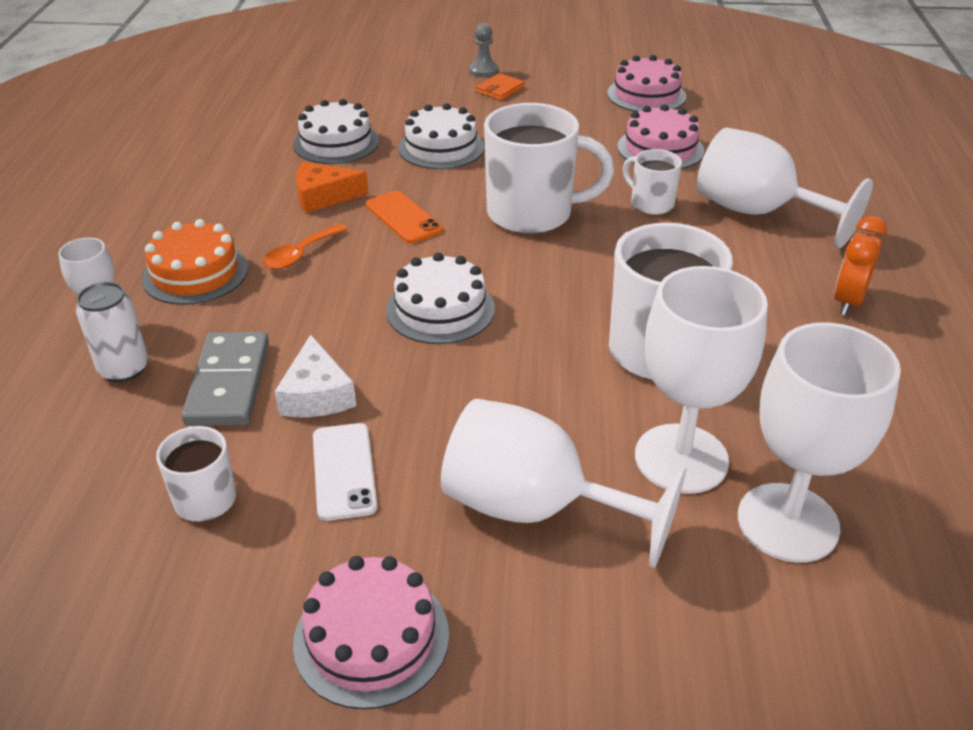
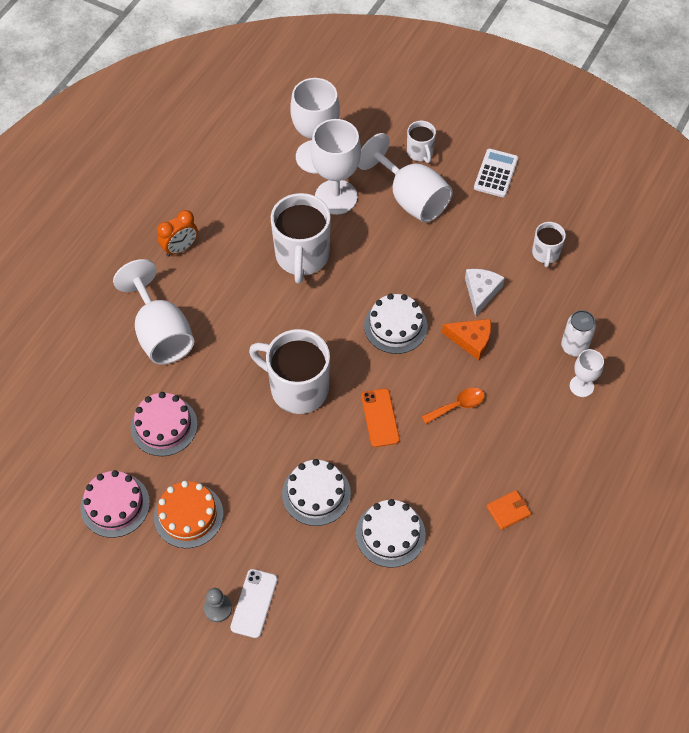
camera: 155 degrees left, 20 degrees up
(195, 273) = (524, 412): orange cake -> orange cake (188, 515)
(228, 383) = (522, 316): grey domino -> none
(323, 196) = (423, 464): orange cheese -> orange cheese (471, 340)
(344, 471) = (482, 245): white phone -> white phone (254, 603)
(371, 638) = (496, 173): pink cake -> white calculator
(500, 89) = (223, 566): orange wallet -> orange wallet (508, 511)
(650, 204) = (218, 368): white mug -> white mug (420, 152)

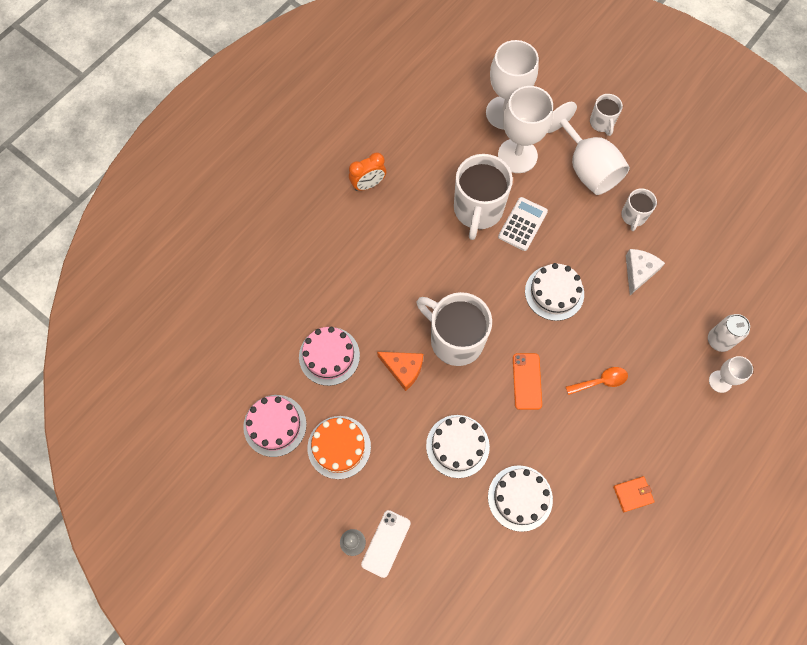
camera: 10 degrees right, 10 degrees up
(161, 333) = (339, 265): white goblet -> none
(471, 340) = (622, 318): orange cheese -> orange cheese (403, 369)
(496, 173) = (670, 154): white calculator -> white calculator (522, 224)
(545, 254) = (705, 243): white mug -> white mug (633, 216)

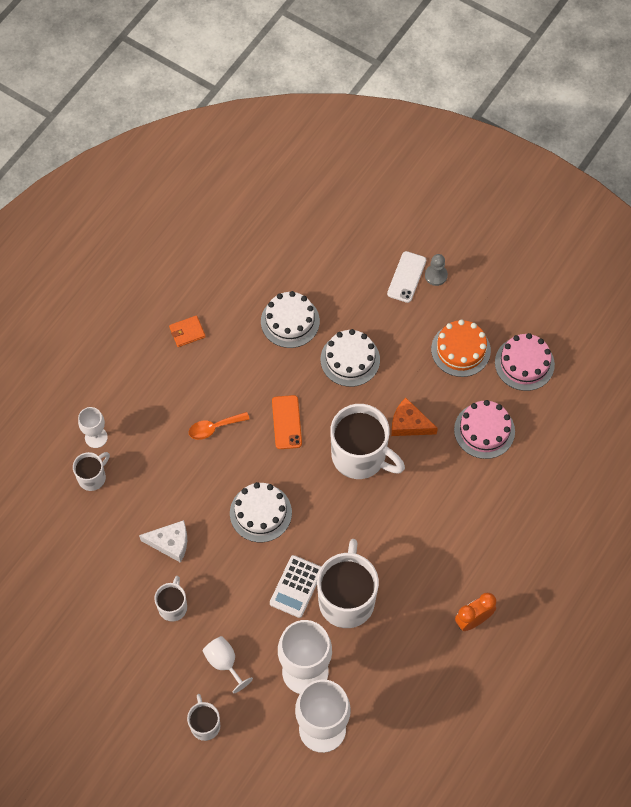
camera: 175 degrees right, 5 degrees down
(586, 168) = (224, 662): white goblet -> white goblet, size x0.52
(639, 271) = (170, 543): white cheese -> white cheese turned 105 degrees counterclockwise
(719, 340) = (92, 477): white can -> white mug

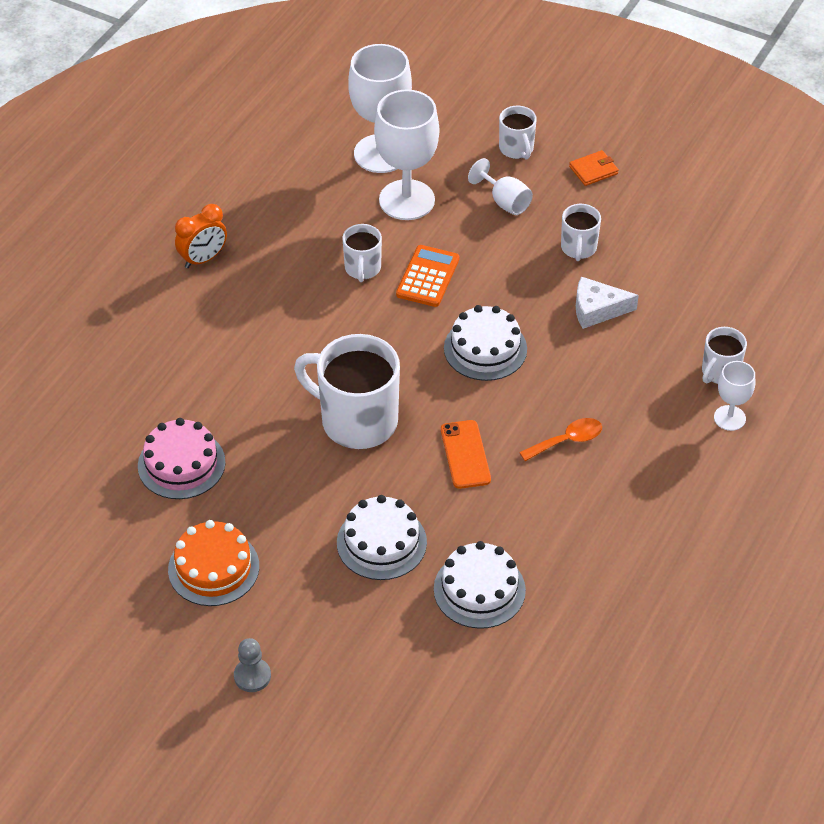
camera: 175 degrees right, 15 degrees down
(187, 332) = (634, 562): orange wallet -> orange wallet (593, 170)
(296, 586) = (428, 277): white calculator -> orange calculator
(347, 599) = (362, 269): white mug -> white mug, size x0.52
(406, 277) = (300, 670): white phone -> none
(409, 424) = (289, 464): orange cheese -> none
(524, 363) = (117, 556): pink cake -> none

